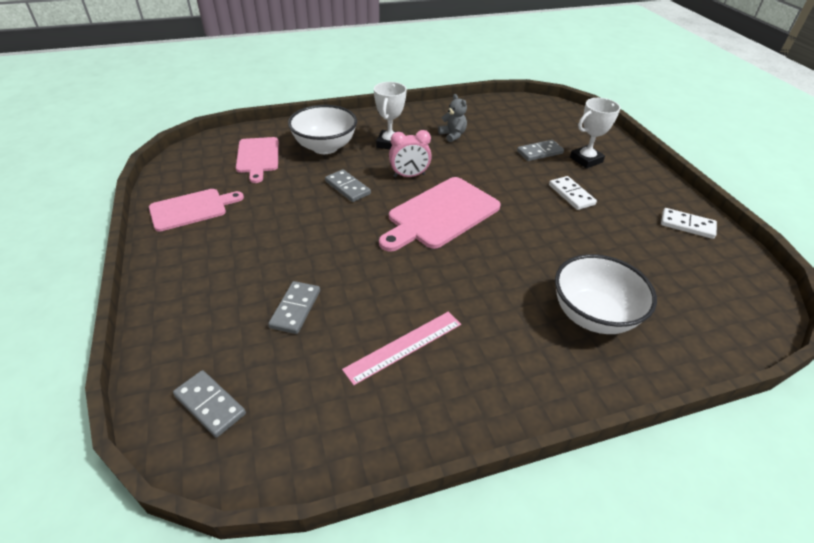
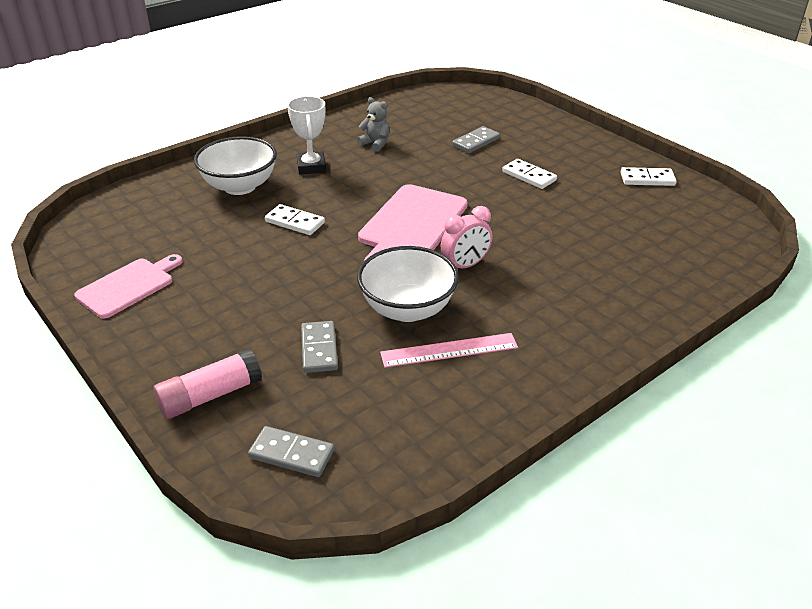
camera: 20 degrees left, 5 degrees down
(185, 324) = (210, 396): none -> pink glue stick
(258, 157) = (167, 214): pink cutting board -> none
(347, 187) = (295, 222): grey domino -> white domino
(404, 346) = (449, 350): pink ruler -> pink ruler turned 45 degrees clockwise
(409, 176) = (354, 195): pink clock -> pink clock (465, 265)
(586, 160) = (525, 139): white trophy -> none
(593, 315) = (604, 277): white bowl -> white bowl (407, 309)

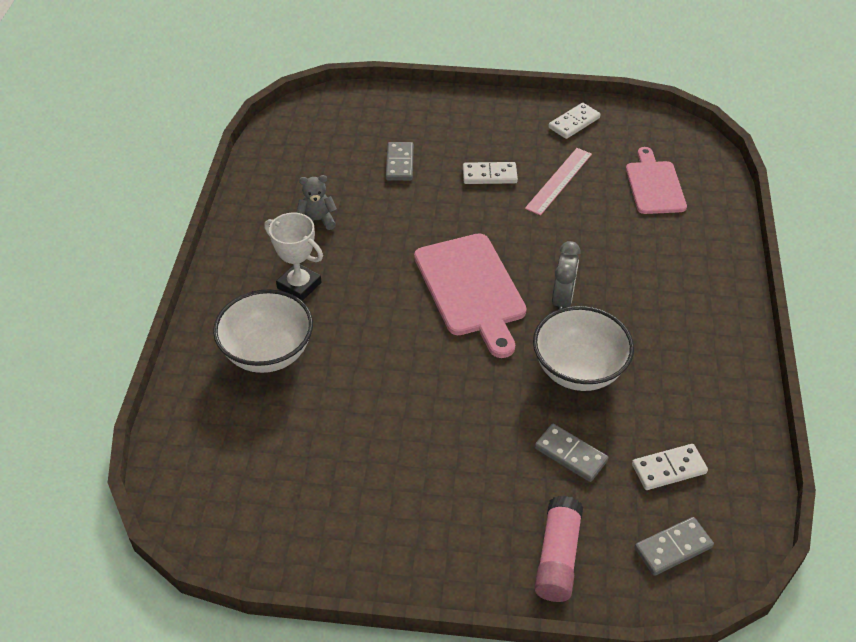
camera: 45 degrees left, 10 degrees up
(128, 286) = (339, 527): pink cutting board -> pink cutting board (654, 185)
(295, 222) = (376, 355): white domino -> white domino (669, 469)
(449, 350) = (651, 382): pink ruler -> pink ruler (559, 181)
(465, 265) = (562, 300): pink clock -> grey clock

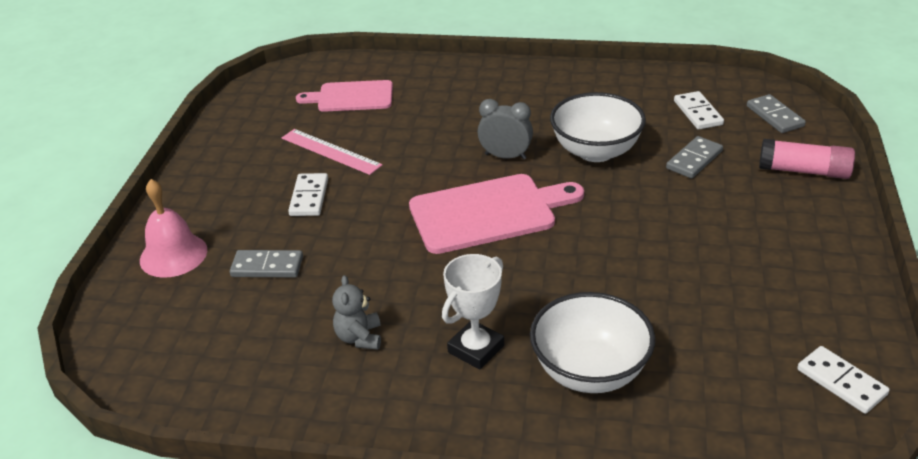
camera: 85 degrees left, 10 degrees down
(414, 114) = (173, 255): none -> pink bell
(574, 123) = (238, 138): white domino -> white domino (841, 382)

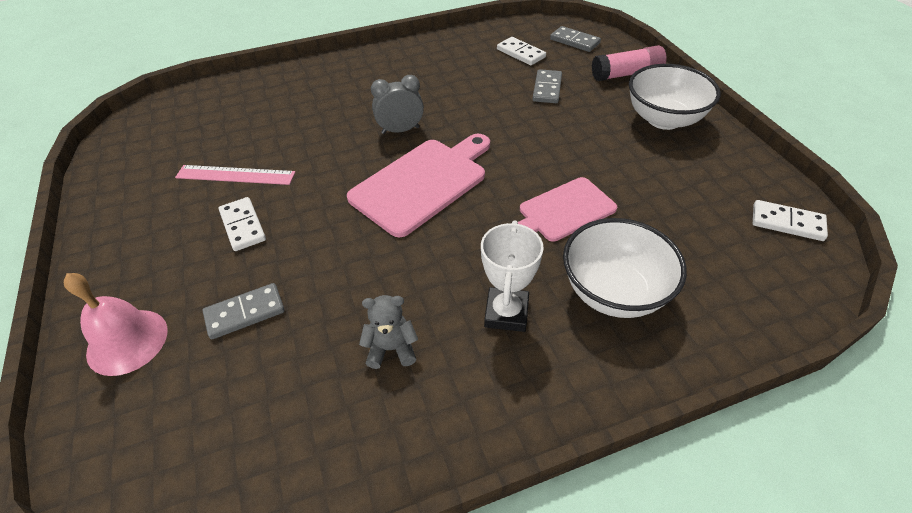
camera: 30 degrees left, 10 degrees up
(352, 97) = (222, 119): pink cutting board -> pink cutting board (564, 211)
(359, 337) = (391, 349): grey teddy bear -> grey teddy bear turned 120 degrees clockwise
(595, 151) = (469, 104): white bowl -> white bowl (664, 119)

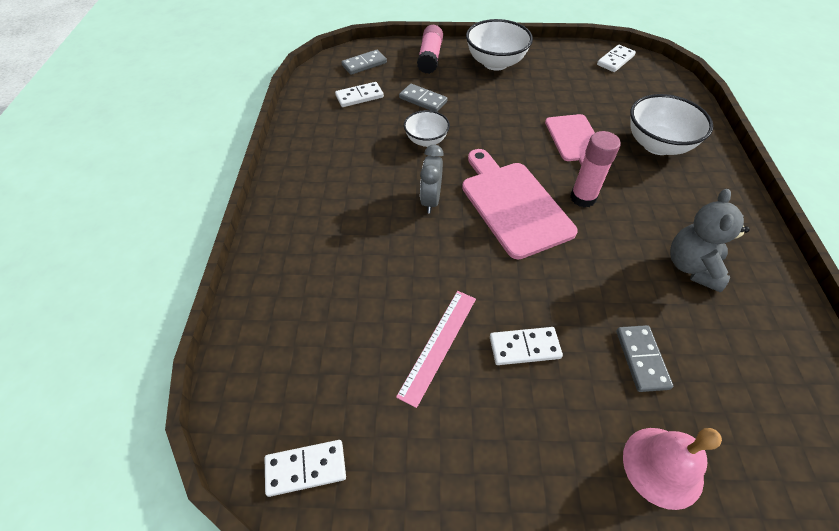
camera: 70 degrees left, 5 degrees up
(126, 142) = (306, 468): none -> white domino
(391, 349) = (692, 267): grey teddy bear -> grey teddy bear, size x1.55
(462, 233) = (583, 198): none -> pink glue stick
(484, 106) = (426, 140): none -> white bowl
(506, 313) = (667, 198): white trophy -> none

